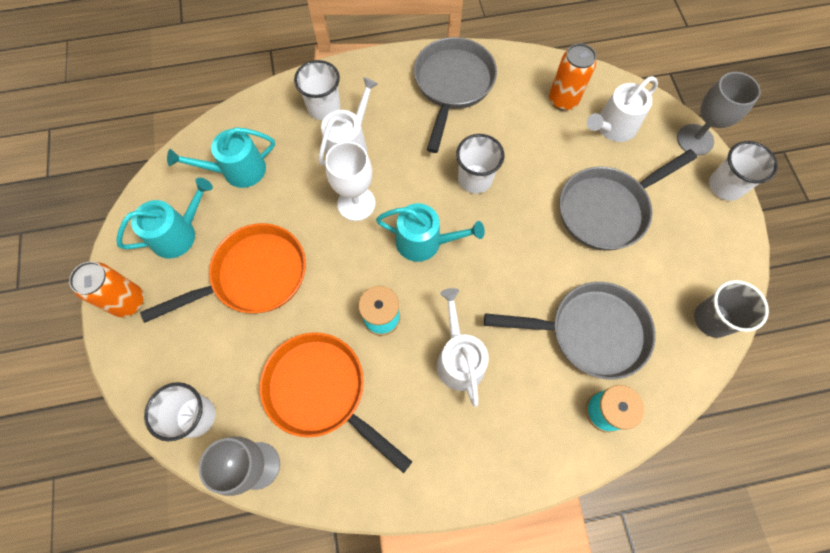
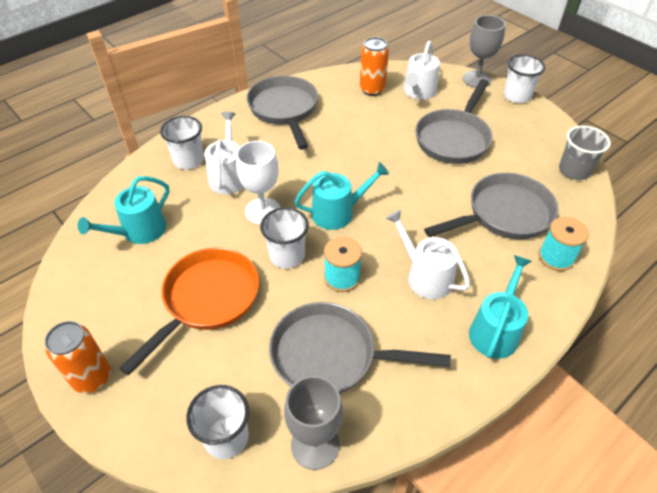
camera: 30 degrees left, 20 degrees down
(178, 234) = (111, 301): turquoise watering can -> turquoise watering can (495, 330)
(321, 391) = (330, 355): orange pan -> grey pan
(475, 179) = (345, 158): white cup -> white cup (287, 255)

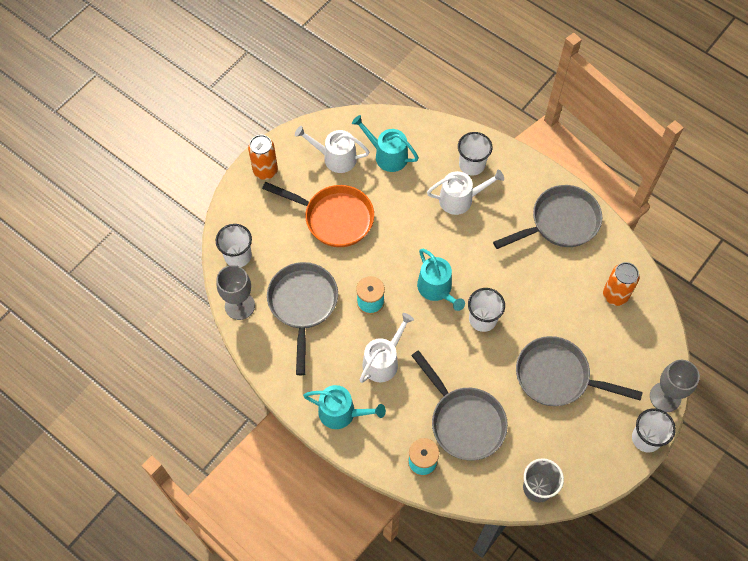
camera: 80 degrees right, 15 degrees up
(263, 211) = (426, 233): white goblet -> none
(287, 255) = (384, 260): white cup -> white cup (482, 319)
(418, 92) = (624, 339): white watering can -> white watering can (335, 158)

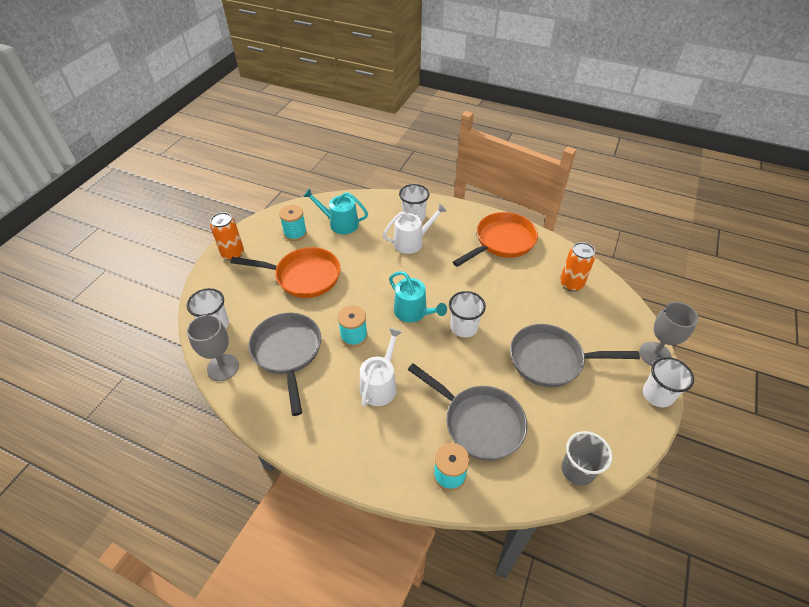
camera: 15 degrees left, 15 degrees down
(335, 158) = (295, 233): white watering can -> turquoise spool
(341, 413) = (349, 445): turquoise watering can -> none
(560, 222) = (502, 242): grey pan -> orange pan

